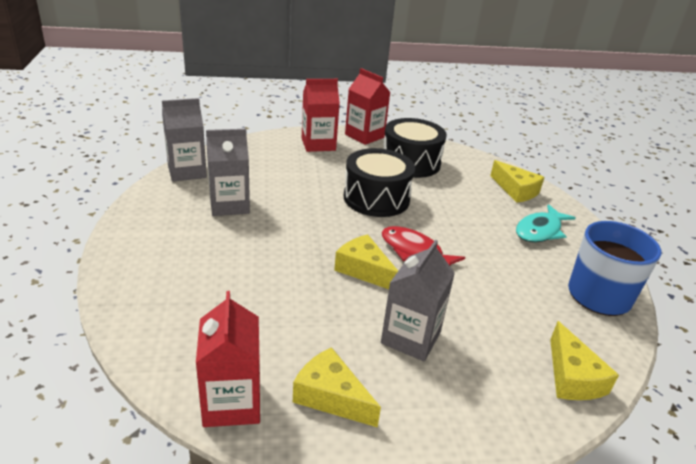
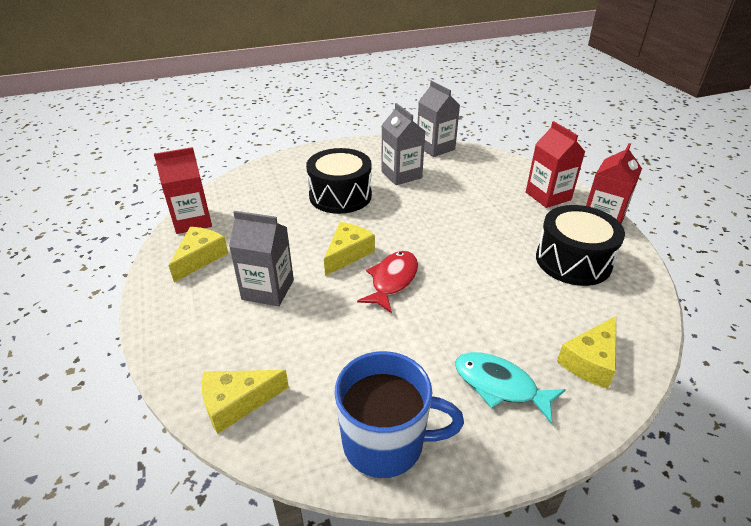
camera: 80 degrees right, 5 degrees up
(376, 198) = (472, 246): black drum -> black drum (340, 196)

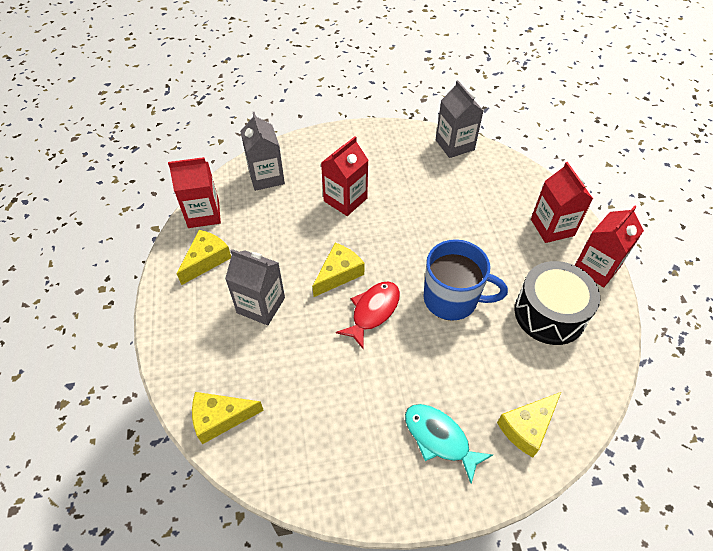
camera: 10 degrees right, 15 degrees up
(340, 196) = (345, 200): black drum -> red carton
(385, 442) = (332, 475): blue mug -> blue mug (452, 299)
(401, 175) = (411, 179): grey carton -> grey carton (266, 177)

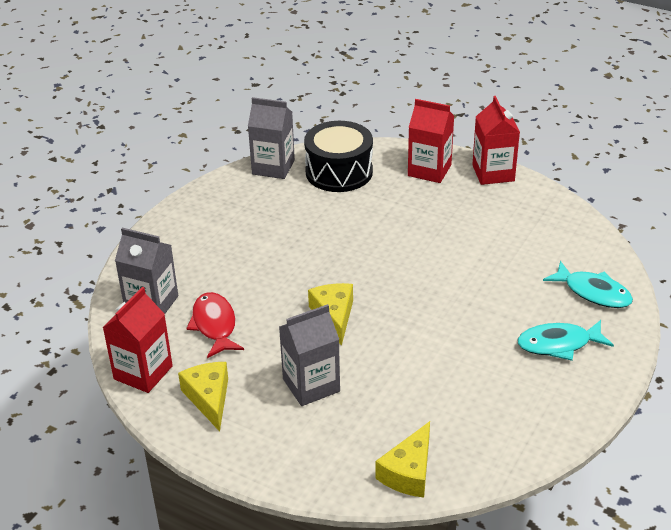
camera: 50 degrees left, 15 degrees down
(345, 200) = (251, 267): red carton -> none
(373, 311) = (399, 316): red fish -> red fish (214, 325)
(452, 299) = (437, 264): blue mug -> none
(527, 427) = (593, 292): yellow cheese -> turquoise fish
(550, 313) = (508, 221): black drum -> black drum (339, 172)

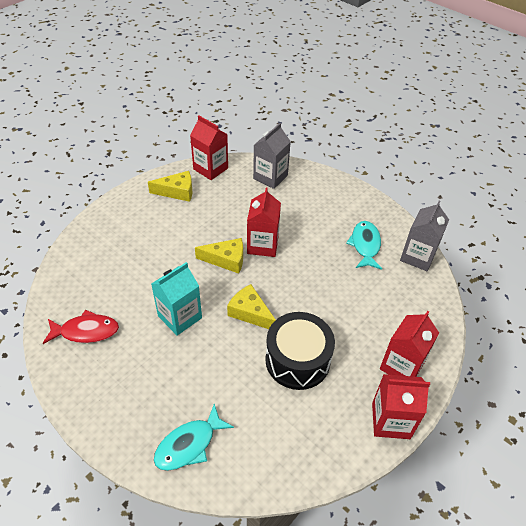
camera: 100 degrees right, 10 degrees up
(214, 325) = (239, 201): red fish -> red fish (86, 331)
(295, 288) = (262, 245): none -> red carton
(311, 385) = (166, 237): grey carton -> none
(339, 172) = (406, 297): black drum -> black drum (297, 360)
(409, 472) = (72, 268): yellow cheese -> yellow cheese (250, 313)
(443, 337) = (180, 317): none -> turquoise carton
(558, 344) = (139, 391): turquoise fish -> turquoise fish (365, 245)

